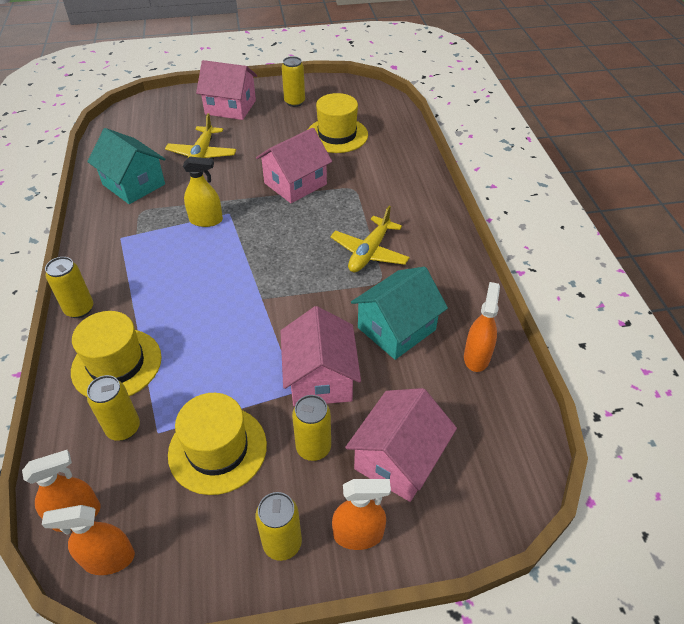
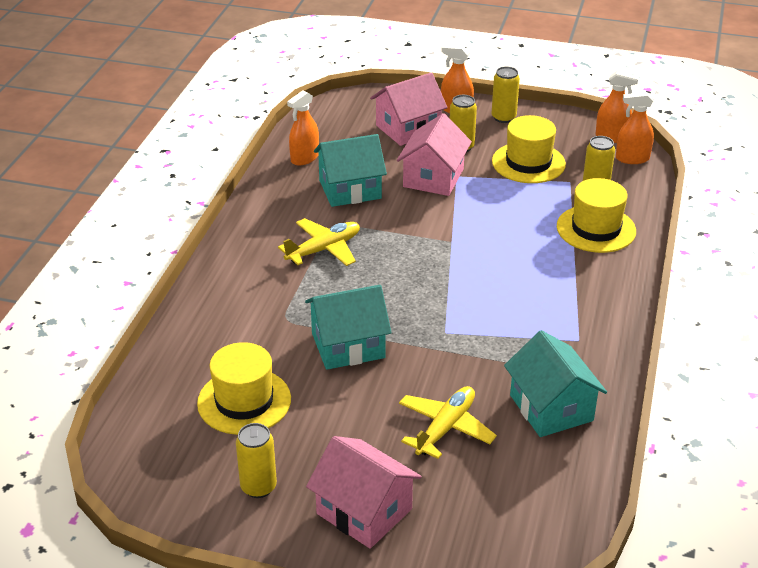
camera: 155 degrees left, 10 degrees down
(79, 309) = (627, 279): yellow can -> none
(206, 220) = (475, 331): yellow spray bottle -> none
(295, 184) = (348, 345): pink house -> turquoise house

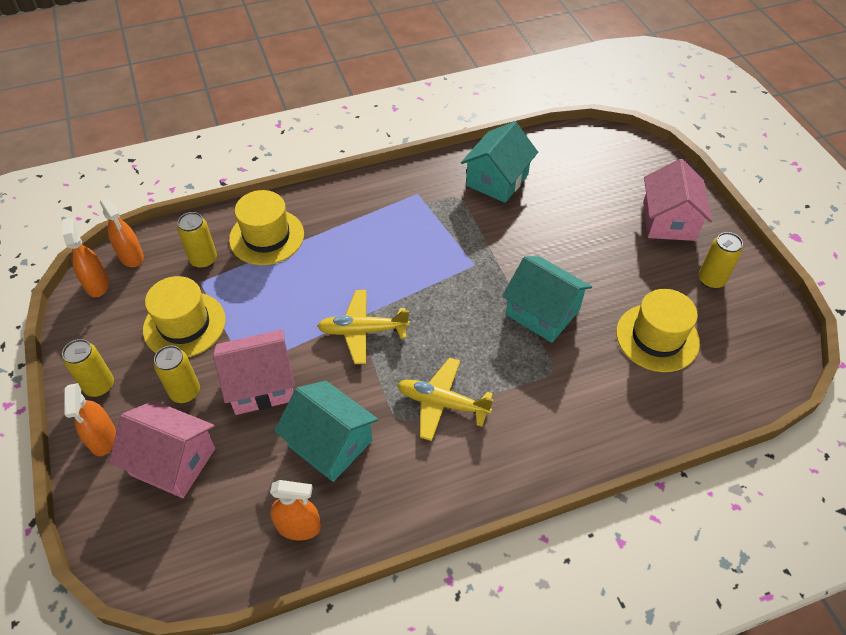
camera: 125 degrees left, 15 degrees up
(445, 428) = (565, 219): yellow plane -> yellow plane (362, 331)

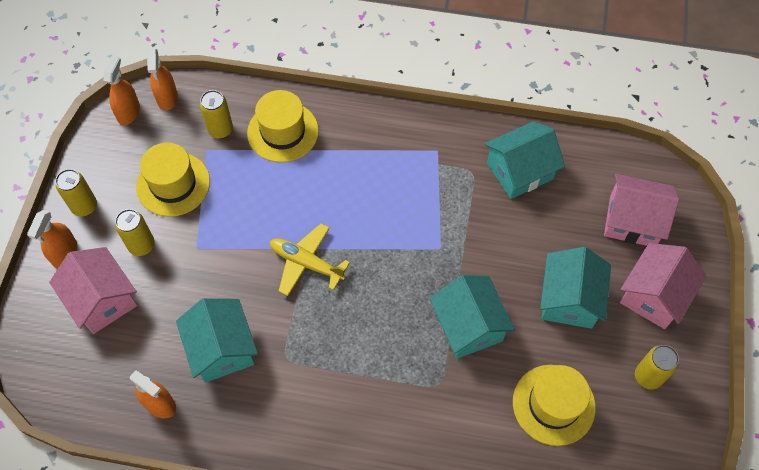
camera: 30 degrees right, 10 degrees up
(261, 385) = (200, 269): pink house -> pink house (632, 221)
(442, 403) = (328, 363): yellow plane -> none
(607, 254) = (569, 299): none -> turquoise house

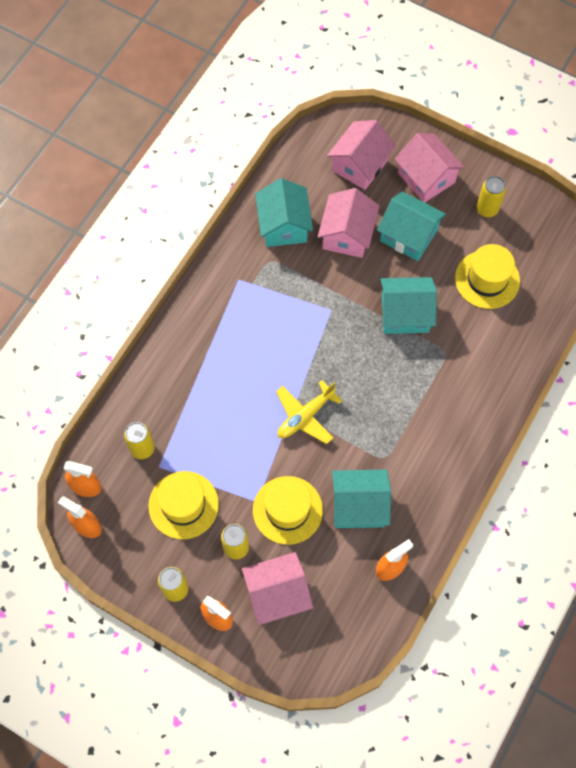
camera: 70 degrees left, 5 degrees up
(283, 132) = (167, 396): yellow hat -> yellow hat (287, 510)
(539, 235) = (347, 234): none -> pink house

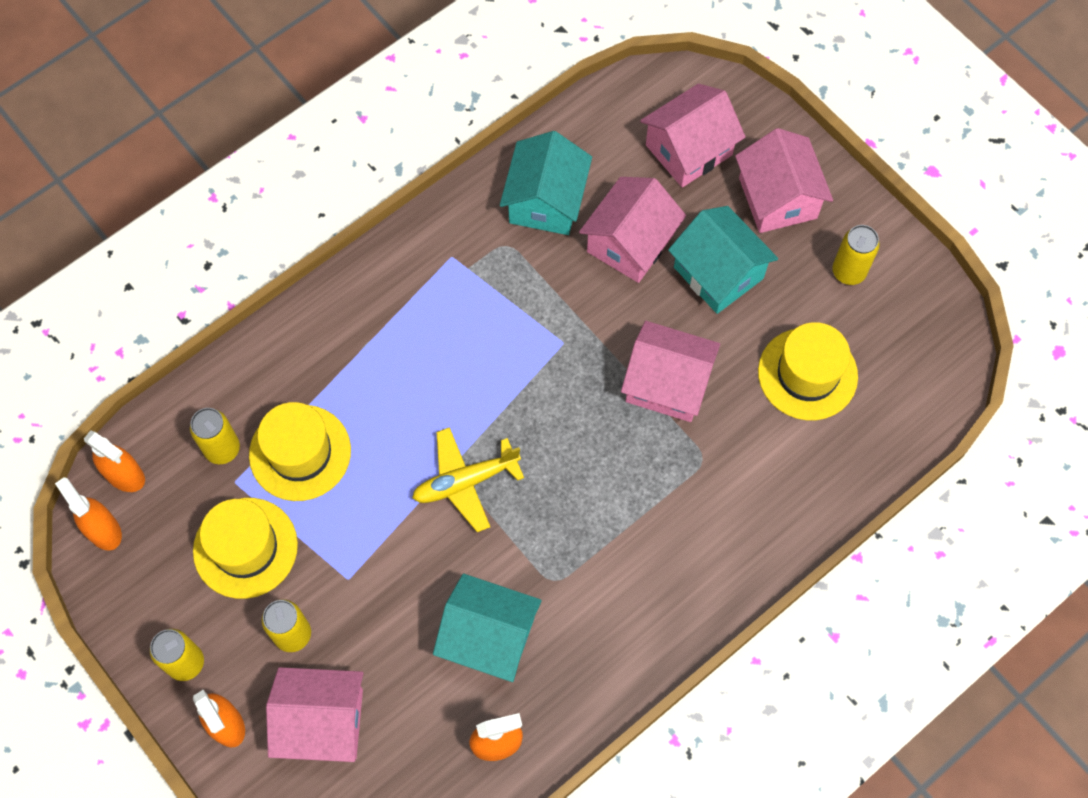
camera: 20 degrees right, 0 degrees up
(287, 510) = (386, 607): yellow hat -> yellow hat (300, 452)
(405, 314) = (667, 384): turquoise house -> pink house

